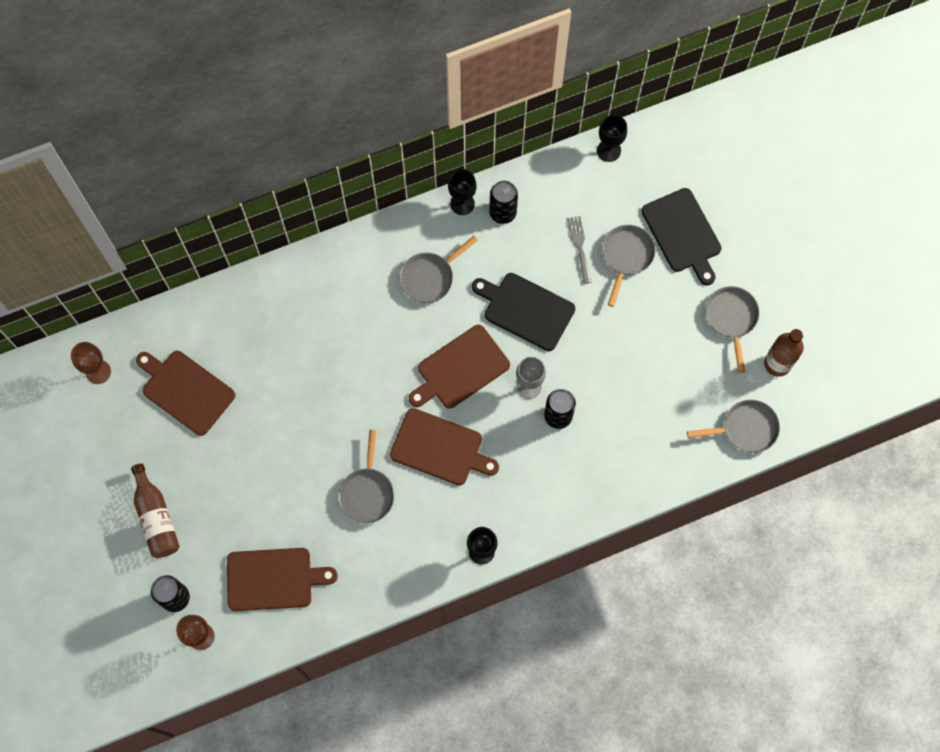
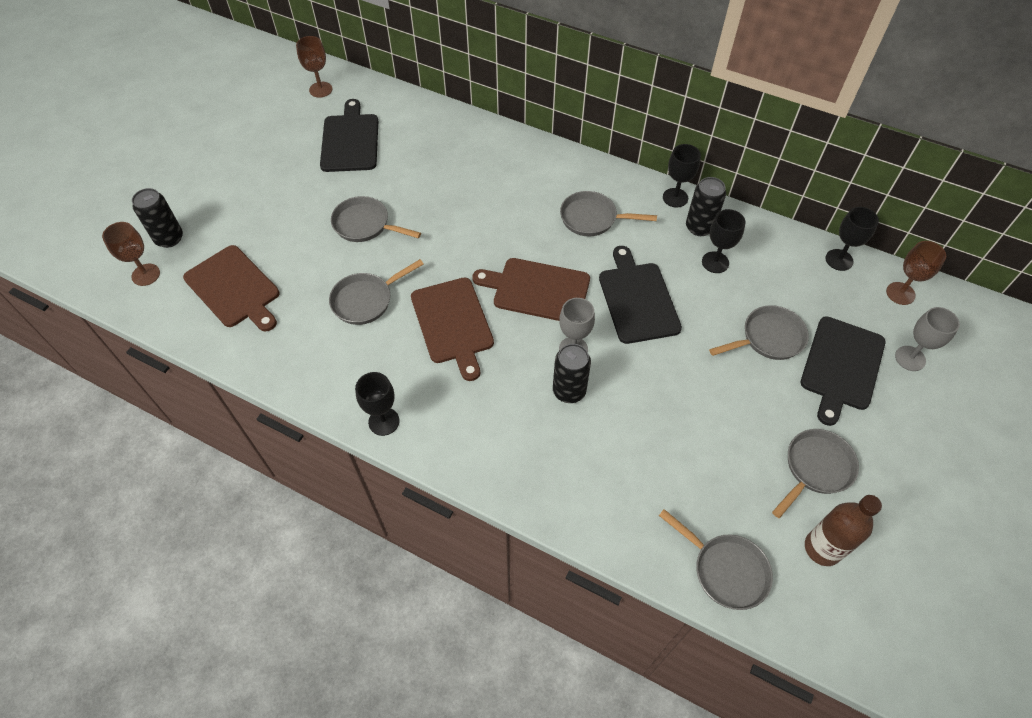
camera: 50 degrees right, 15 degrees down
(156, 517) = (230, 186): brown bottle -> none
(185, 390) = (350, 140): brown cutting board -> black cutting board
(292, 443) = (365, 225): none -> grey pan
(540, 231) = (715, 262): none -> black goblet
(579, 246) = (735, 298): grey fork -> none
(666, 141) = (900, 293): none -> brown goblet
(712, 187) = (910, 358): none -> grey goblet

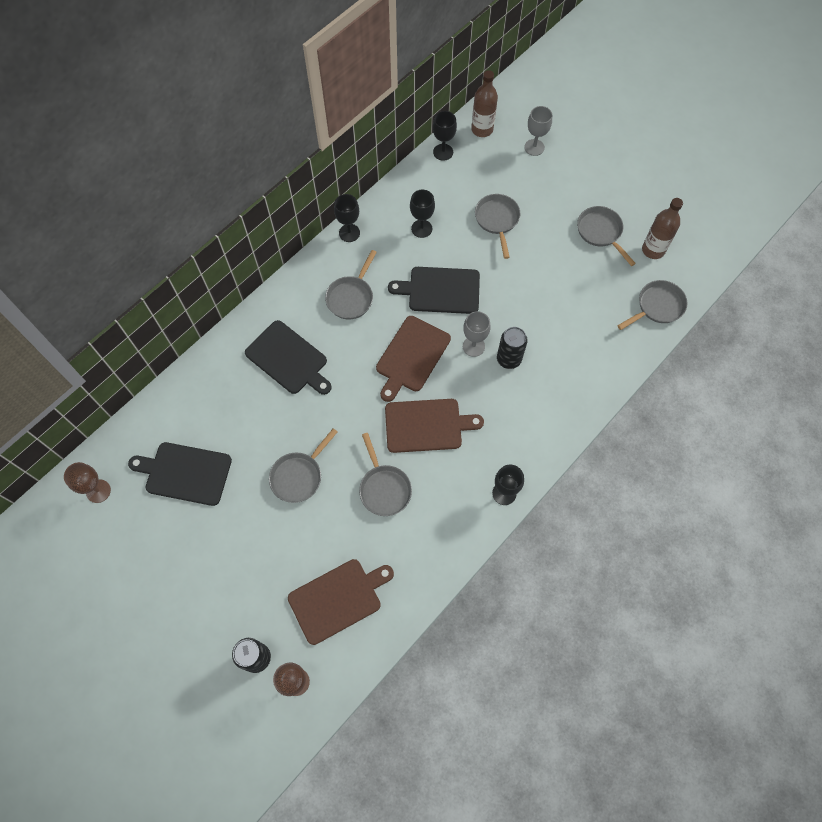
camera: 75 degrees left, 10 degrees up
(699, 227) = (385, 227): black can -> none
(841, 366) = (530, 187): black cutting board -> black cutting board (288, 359)
(900, 293) = (482, 129): brown goblet -> brown bottle

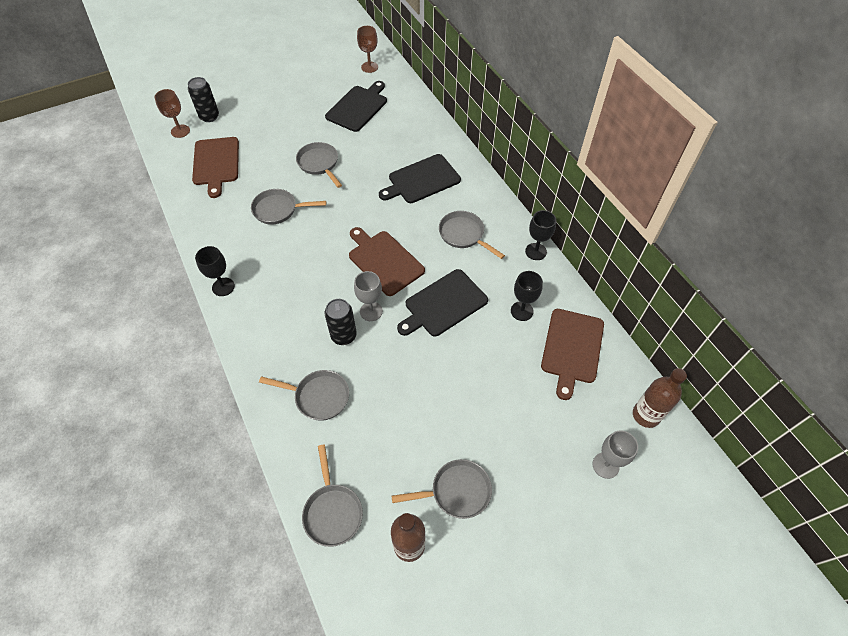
camera: 110 degrees right, 10 degrees down
(427, 425) = (314, 252): brown cutting board -> brown cutting board (572, 348)
(440, 290) = (443, 304): black cutting board -> black cutting board turned 150 degrees counterclockwise
(443, 152) = (619, 363): black goblet -> none
(497, 220) = (509, 384): grey pan -> grey pan (318, 397)

